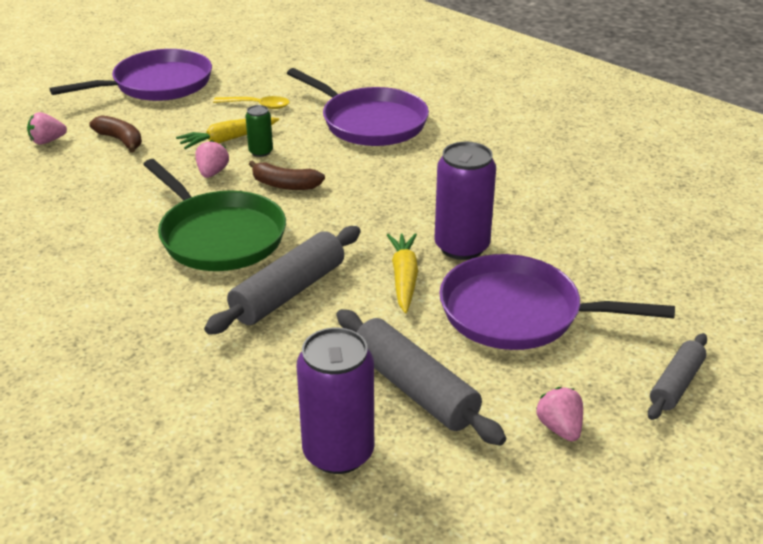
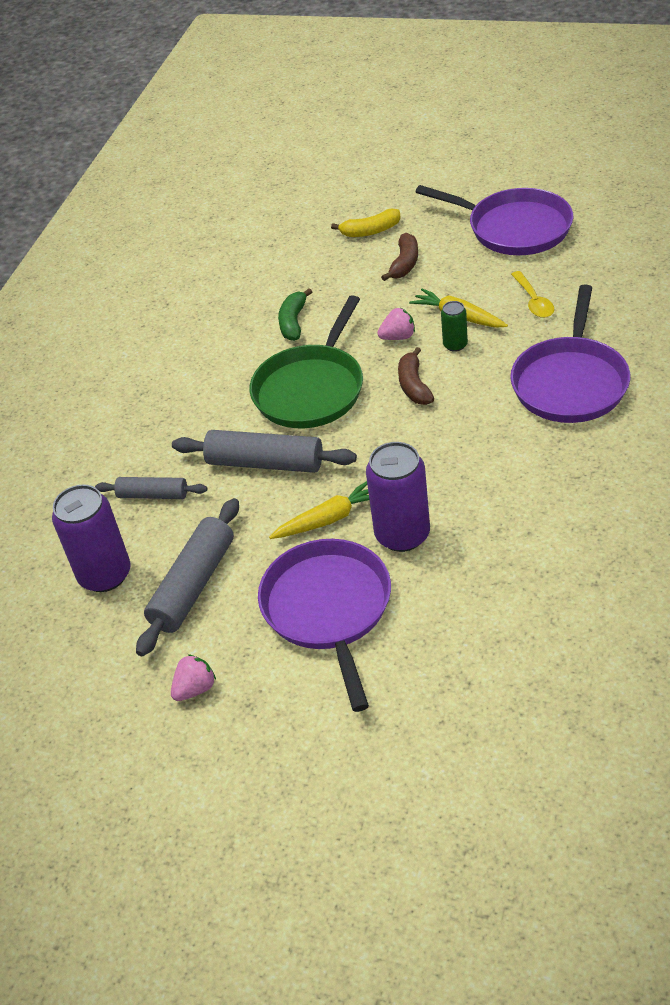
camera: 70 degrees right, 10 degrees up
(47, 141) = (370, 231): pink strawberry -> yellow banana
(109, 217) = (293, 322): none -> green banana
(676, 384) = (294, 750): grey rolling pin -> grey rolling pin (153, 495)

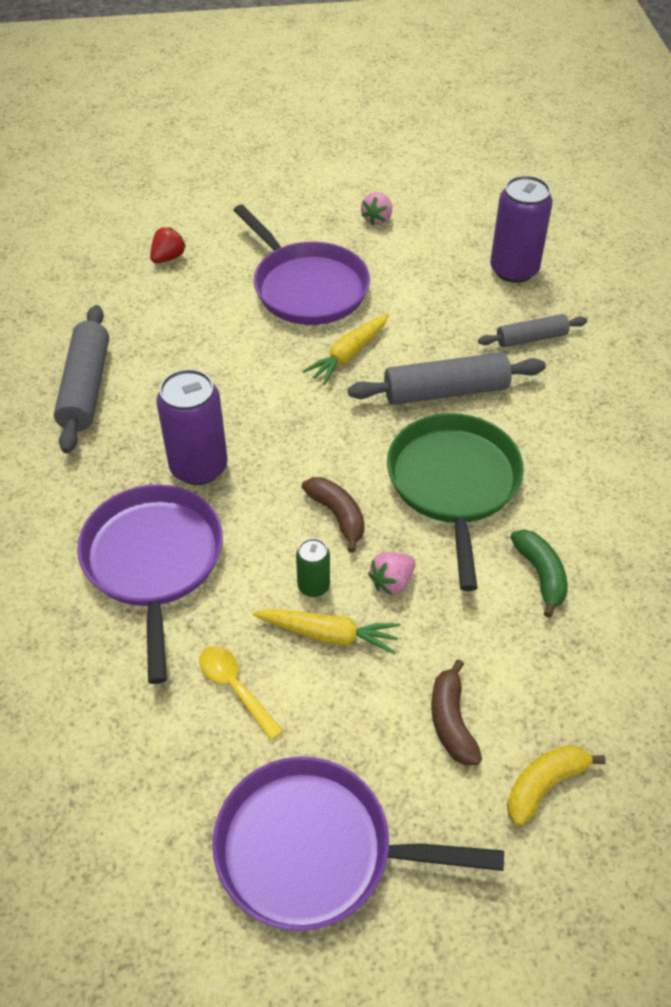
camera: 150 degrees right, 5 degrees up
(194, 585) = (432, 279): grey rolling pin -> grey rolling pin (85, 388)
(402, 535) = (273, 356): purple can -> purple can (199, 467)
(469, 697) = (168, 258): none -> red strawberry

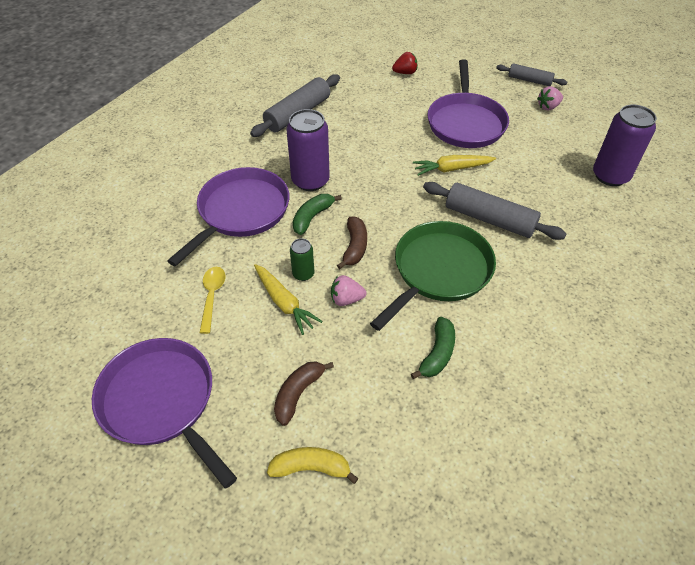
camera: 40 degrees right, 0 degrees up
(250, 511) = (312, 217): none -> green banana
(531, 338) = (579, 220): grey rolling pin -> grey rolling pin (529, 80)

